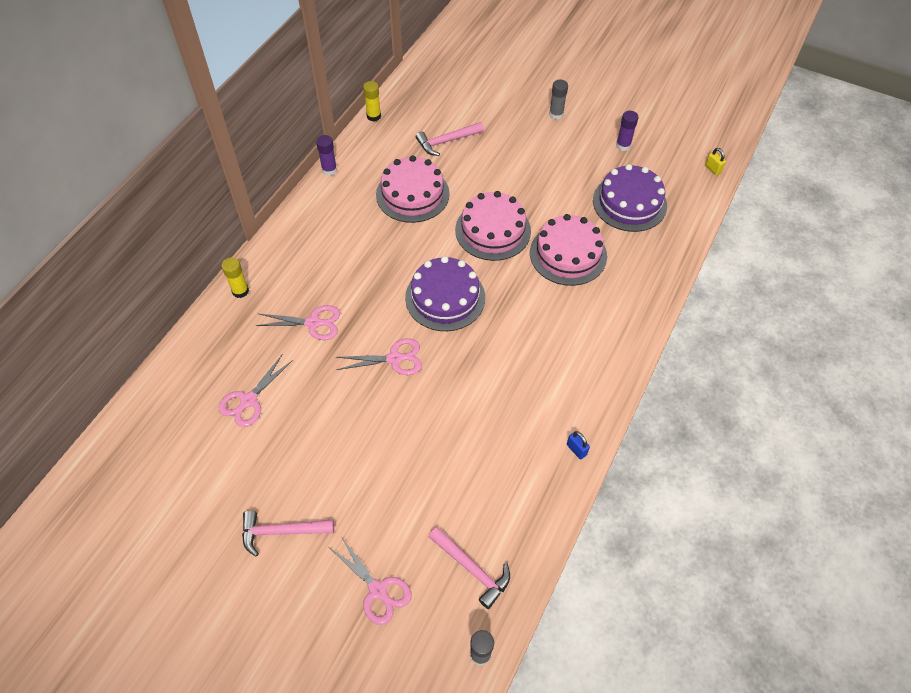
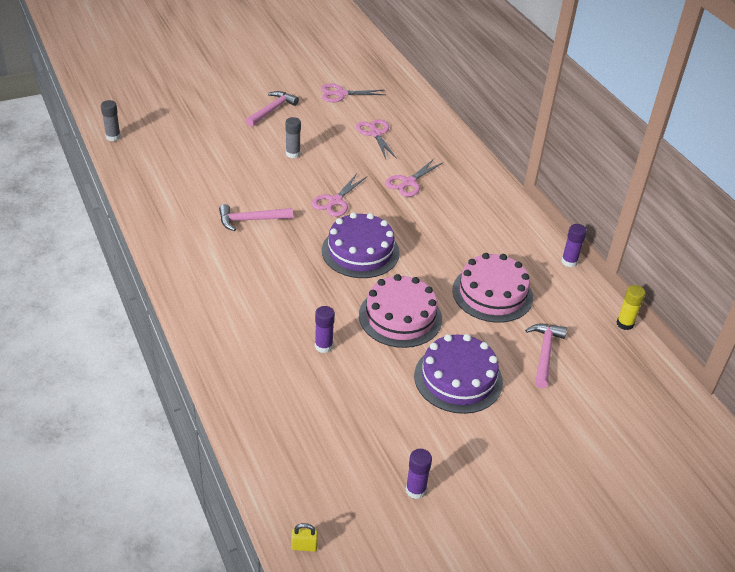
camera: 125 degrees right, 15 degrees down
(240, 291) = (474, 165): yellow glue stick -> none
(378, 590) = (194, 123): pink scissors -> pink scissors (340, 94)
(472, 569) = (157, 157): pink hammer -> pink hammer (251, 220)
(556, 114) = (515, 465): grey glue stick -> grey glue stick (293, 153)
(568, 254) = (323, 346): pink cake -> purple glue stick
(576, 450) = (162, 239): blue padlock -> none
(629, 203) = (334, 433): purple cake -> purple cake (458, 378)

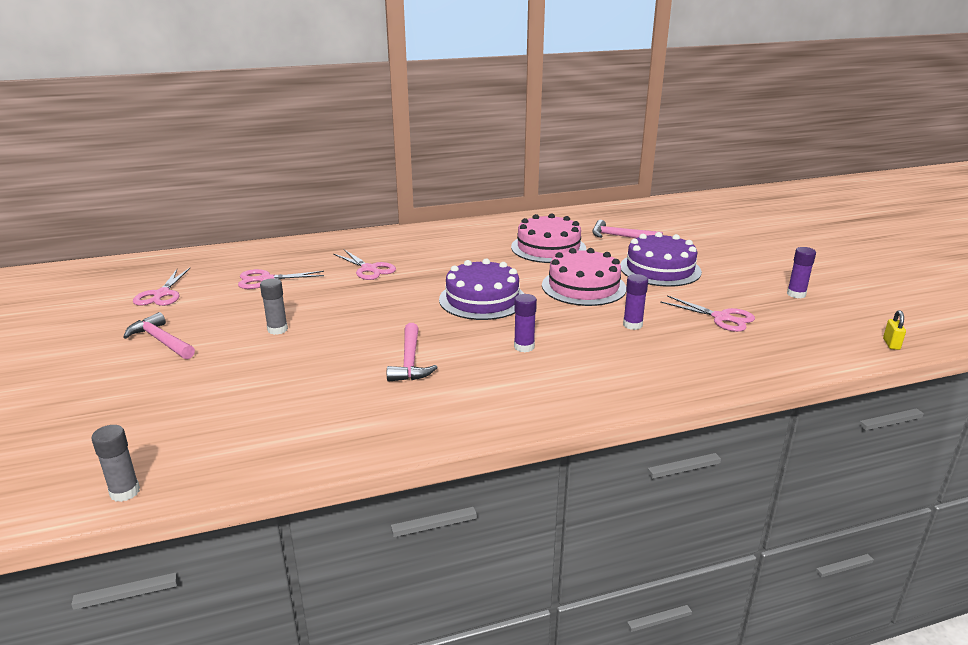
camera: 80 degrees left, 15 degrees down
(335, 201) = (389, 308): pink scissors -> pink scissors (722, 318)
(569, 261) = (507, 218): purple glue stick -> purple glue stick (524, 347)
(625, 324) = (582, 209): yellow glue stick -> none

